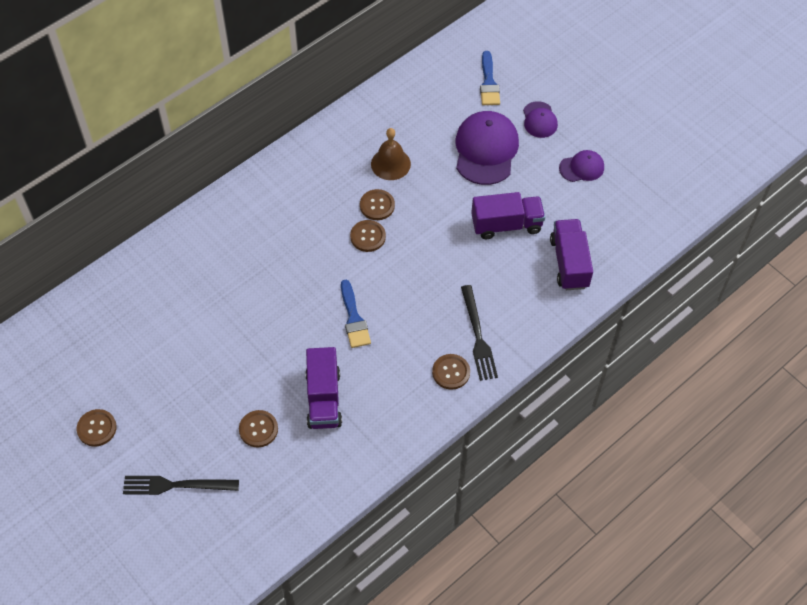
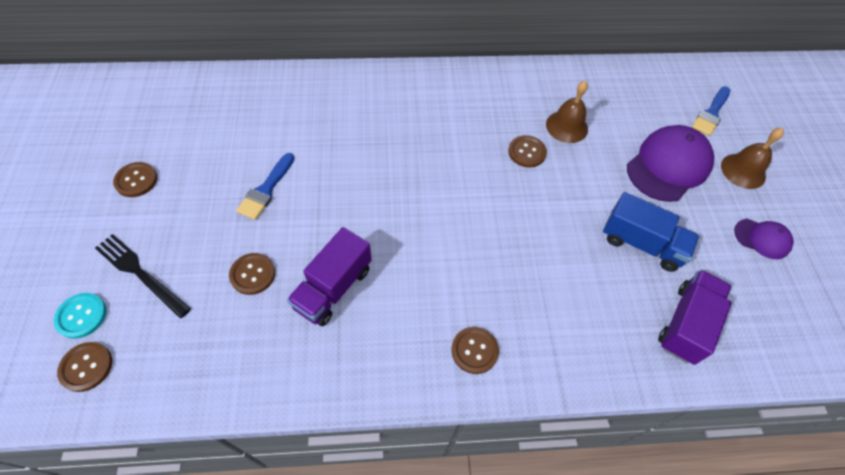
camera: 35 degrees right, 0 degrees up
(165, 539) = (81, 316): none -> turquoise button
(354, 319) = (424, 234): blue brush -> blue brush (266, 190)
(368, 236) = (497, 172): brown button -> brown button (86, 367)
(478, 336) = (531, 333): black fork -> none
(506, 225) = (641, 243): purple truck -> blue truck
(539, 120) = (743, 171): purple cap -> brown bell

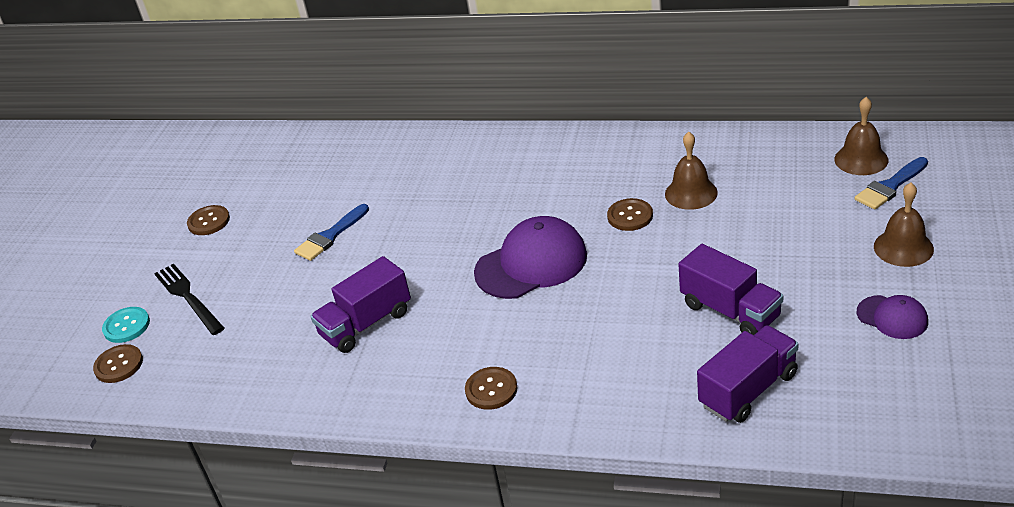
camera: 25 degrees right, 20 degrees down
(252, 274) = (291, 306): brown button -> none
(641, 243) = (730, 311): blue truck -> purple truck
(668, 166) = (803, 237): purple cap -> purple cap (531, 263)
(681, 89) = (861, 159): none -> brown bell

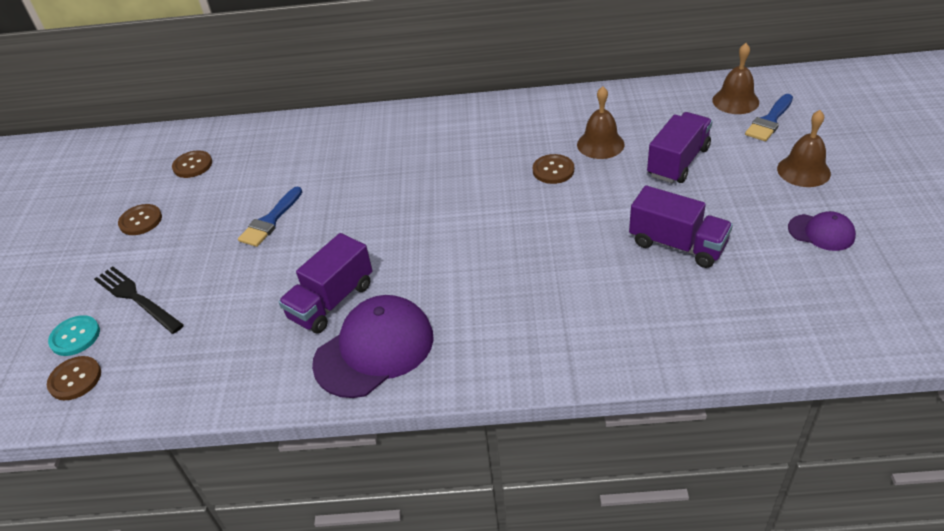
camera: 15 degrees left, 5 degrees up
(491, 389) = (478, 350): brown button -> brown button (192, 165)
(531, 263) = (476, 223): purple cap -> purple cap (374, 349)
(748, 390) = (723, 316): purple truck -> purple truck (678, 162)

